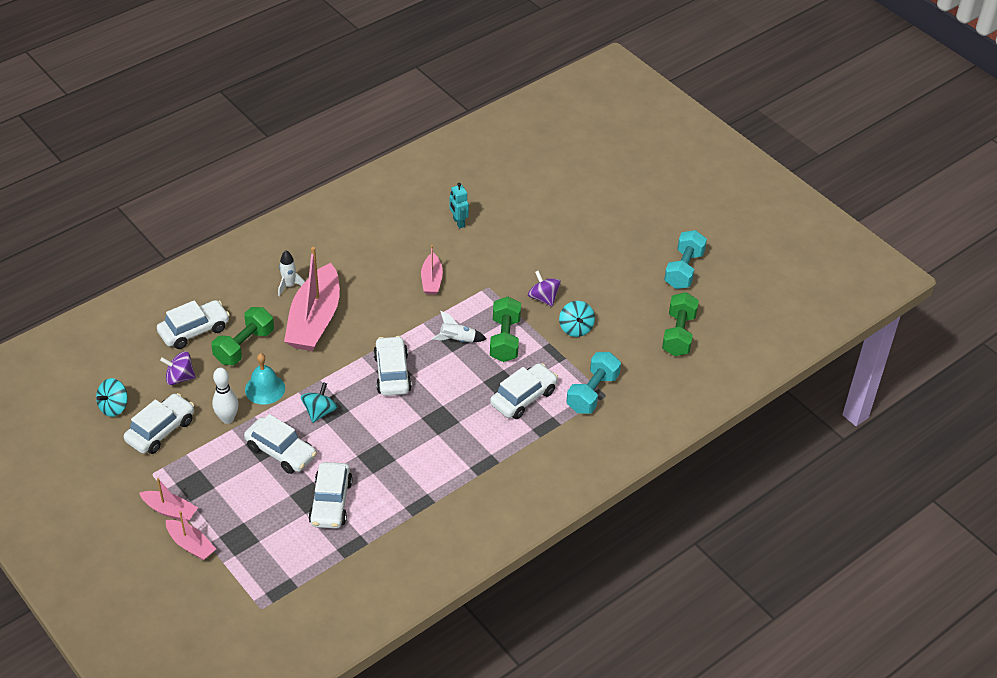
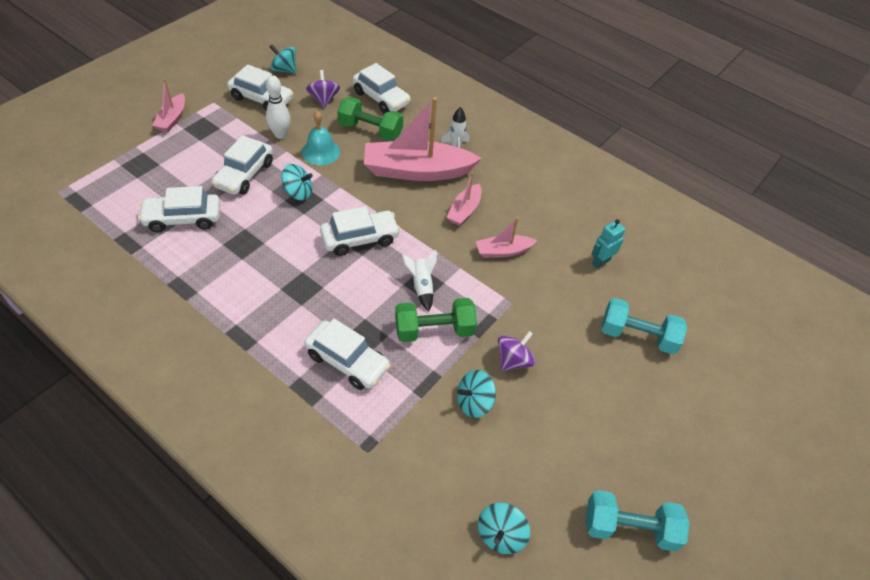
camera: 75 degrees right, 5 degrees up
(191, 545) = (134, 137): pink boat -> pink boat (464, 210)
(592, 393) = (369, 435): turquoise dumbbell -> turquoise dumbbell (637, 336)
(678, 334) = (500, 534): green dumbbell -> turquoise spinning top

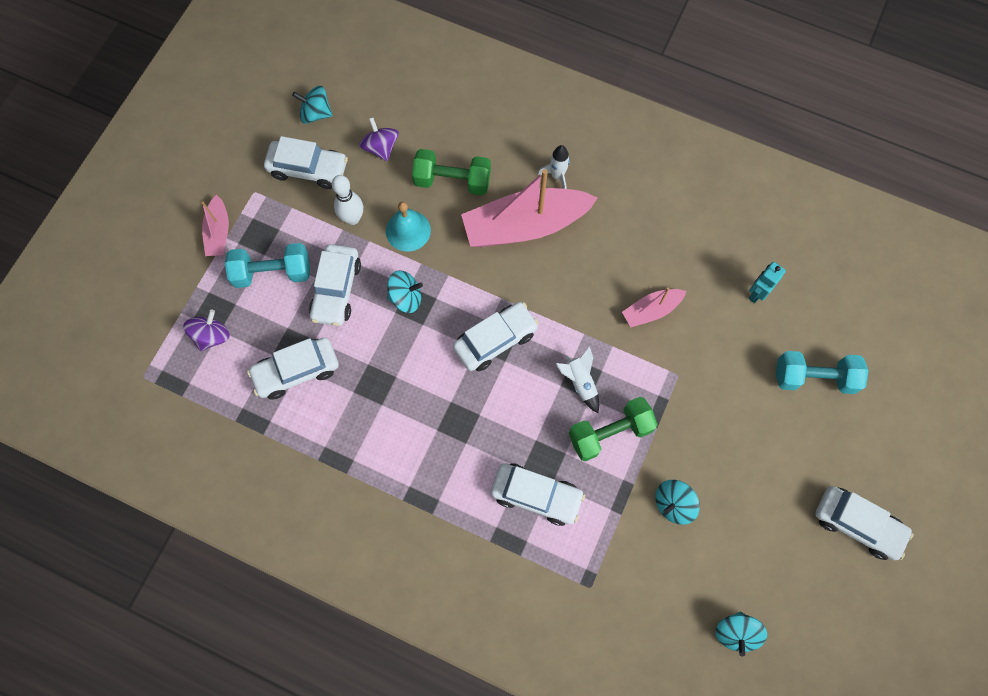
camera: 10 degrees left, 20 degrees up
(381, 98) = (447, 125): white car -> white car (857, 524)
(464, 210) = (594, 267): pink boat -> none
(513, 360) = (698, 444): purple spinning top -> purple spinning top (212, 336)
(629, 528) = (848, 591): turquoise dumbbell -> turquoise dumbbell (272, 272)

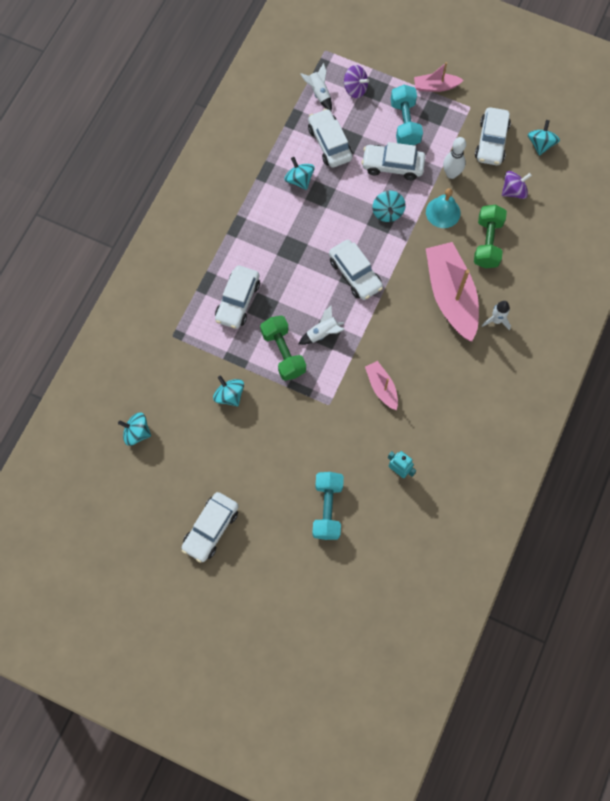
camera: 90 degrees right, 0 degrees up
(214, 385) = (319, 93): none -> white rocket
(351, 412) = (299, 180): none -> turquoise spinning top

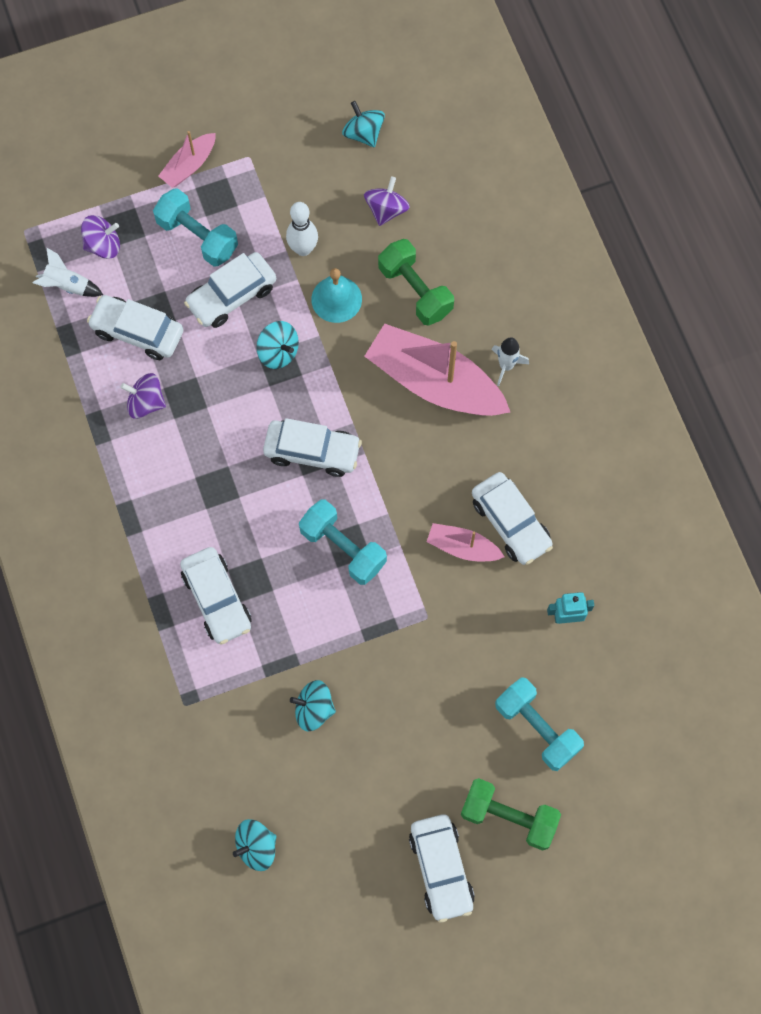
camera: 45 degrees left, 0 degrees up
(283, 353) = (324, 608): green dumbbell -> green dumbbell (508, 817)
(299, 180) = (146, 403): turquoise spinning top -> purple spinning top
(322, 333) = (343, 548): white rocket -> turquoise dumbbell
(491, 142) = (310, 175): white car -> white car (511, 522)

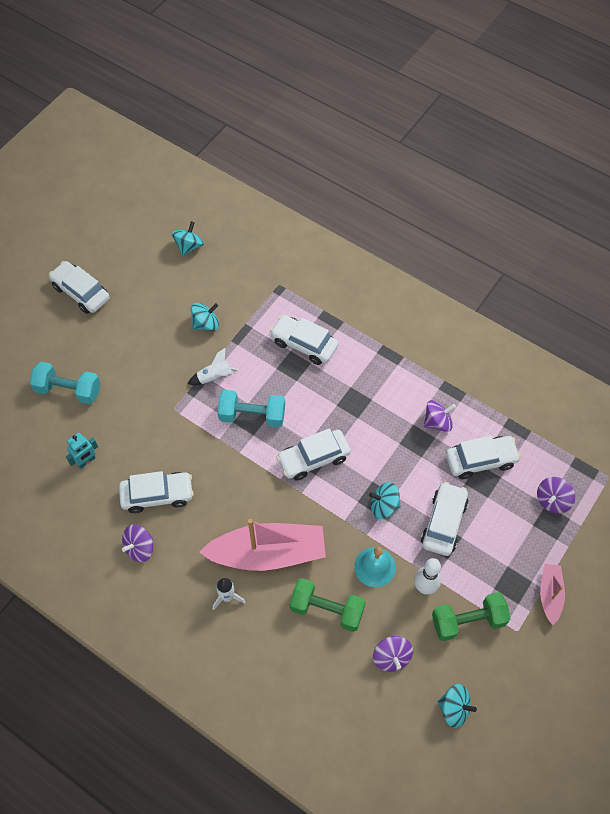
camera: 145 degrees right, 10 degrees down
(67, 285) = (549, 460): white rocket -> white rocket (214, 377)
(197, 236) = (500, 548): turquoise dumbbell -> none
(462, 547) = (178, 461): pink boat -> none
(508, 817) = (58, 337): green dumbbell -> green dumbbell (468, 621)
(511, 522) = (157, 495): white car -> white car turned 150 degrees clockwise
(565, 475) = (140, 548): none -> purple spinning top

